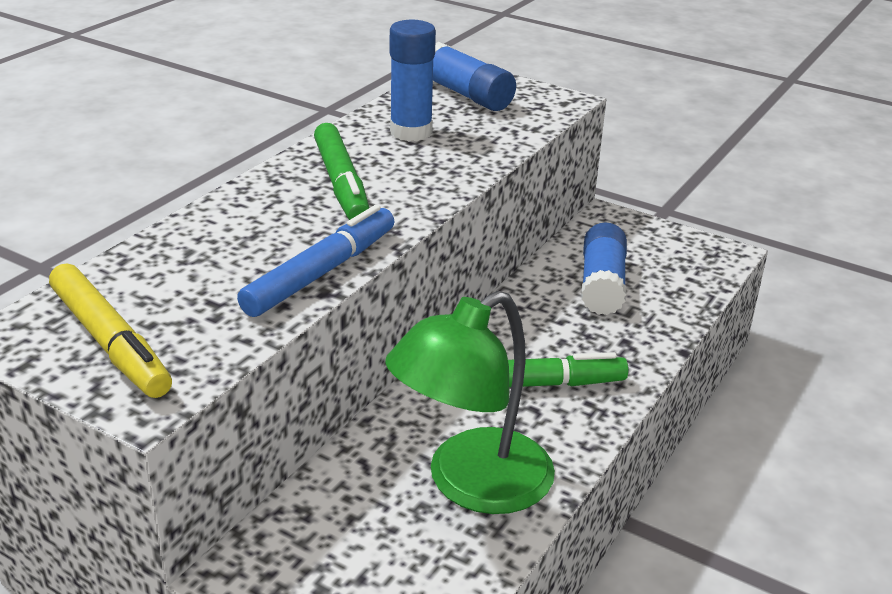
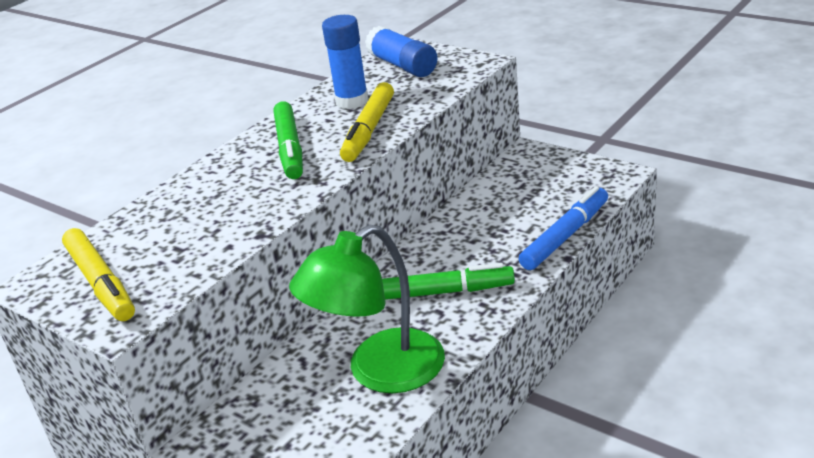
camera: 10 degrees right, 0 degrees up
(321, 272) = (260, 219): blue marker -> blue marker (565, 236)
(442, 170) = (369, 130): none -> yellow marker
(602, 285) = (512, 208): blue glue stick -> none

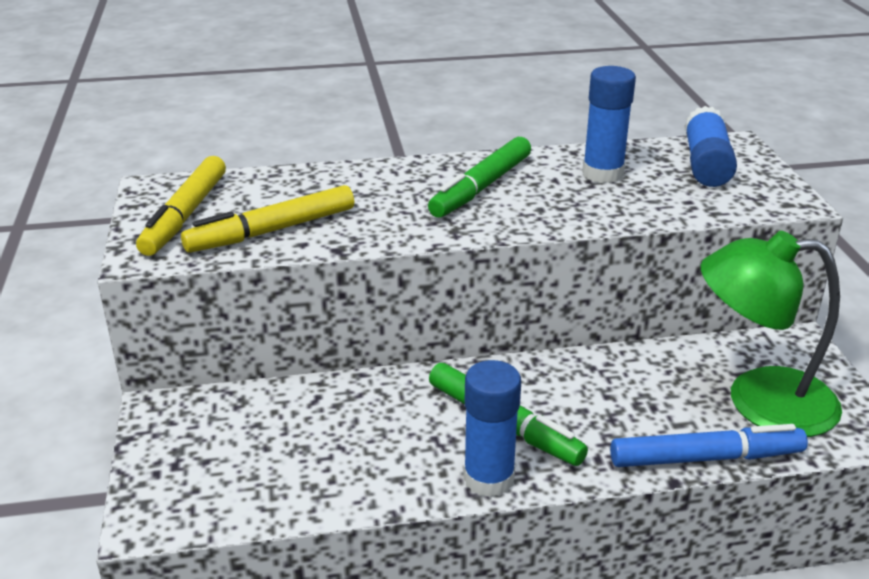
camera: 40 degrees right, 0 degrees up
(369, 130) = (571, 210): yellow marker -> yellow marker (272, 231)
(380, 372) = (352, 457): green lamp -> green lamp (759, 401)
(475, 324) = (488, 479): none -> blue glue stick

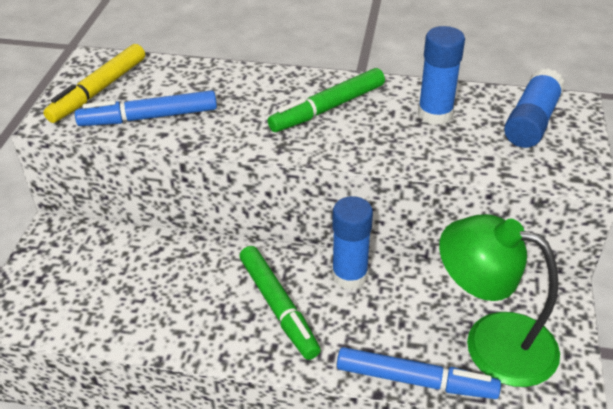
camera: 20 degrees right, 10 degrees up
(272, 231) = (149, 118): yellow marker -> blue marker
(488, 479) = (241, 351): blue glue stick -> blue glue stick (349, 275)

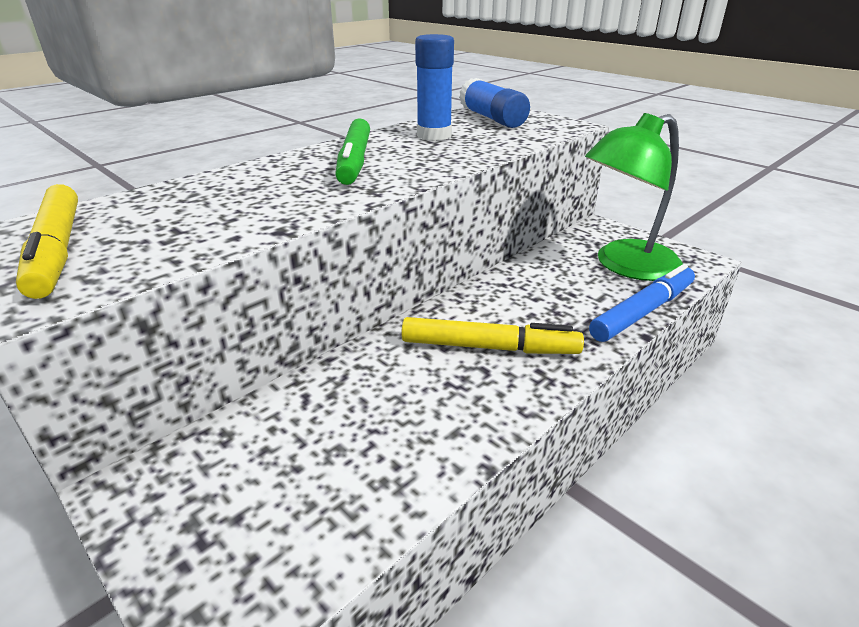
camera: 55 degrees left, 10 degrees down
(149, 118) = (187, 236): blue marker -> none
(278, 307) = (489, 347): green marker -> yellow marker
(349, 275) = (490, 295): blue glue stick -> none

